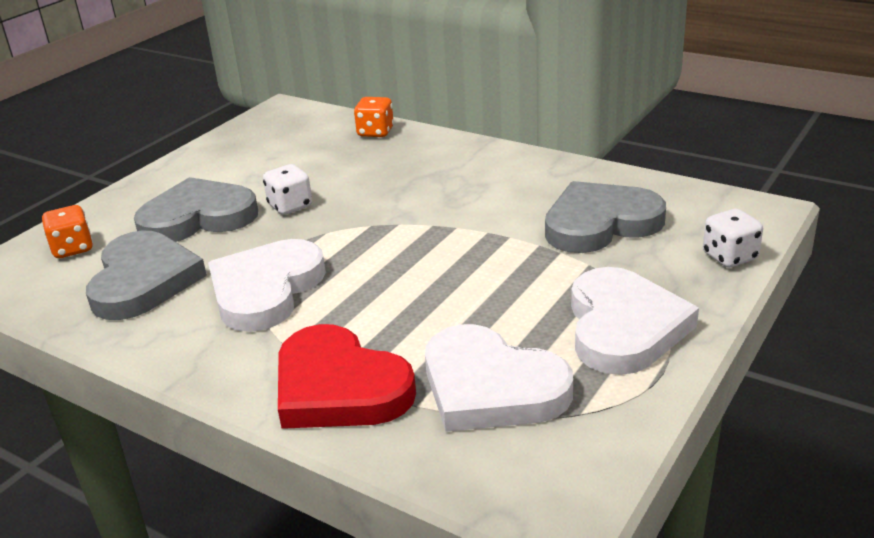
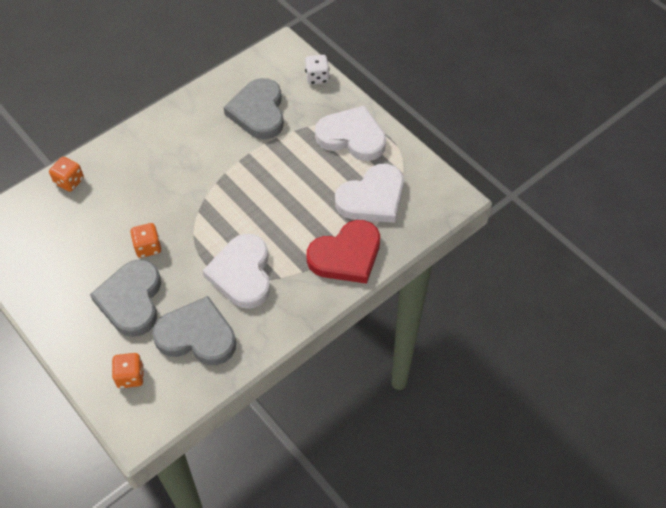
camera: 75 degrees left, 25 degrees up
(266, 290) = (242, 274): white heart -> white heart turned 45 degrees clockwise
(290, 206) = (148, 247): white dice -> orange dice

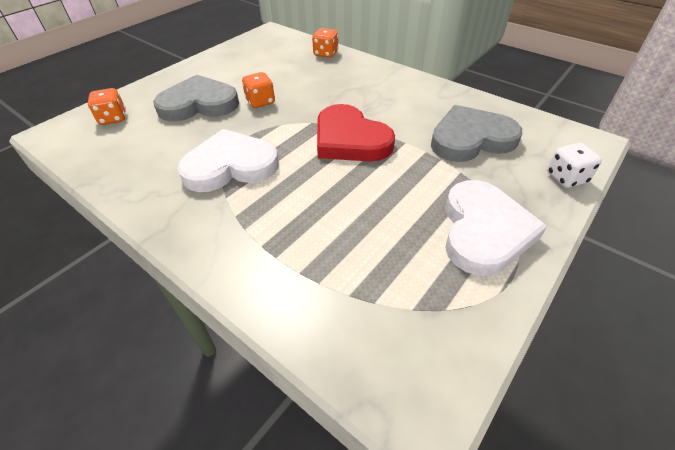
camera: 80 degrees right, 10 degrees down
(197, 335) = (151, 148): grey heart -> none
(346, 255) = (264, 257): red heart -> red heart (350, 139)
(372, 198) = (377, 273): white heart -> none

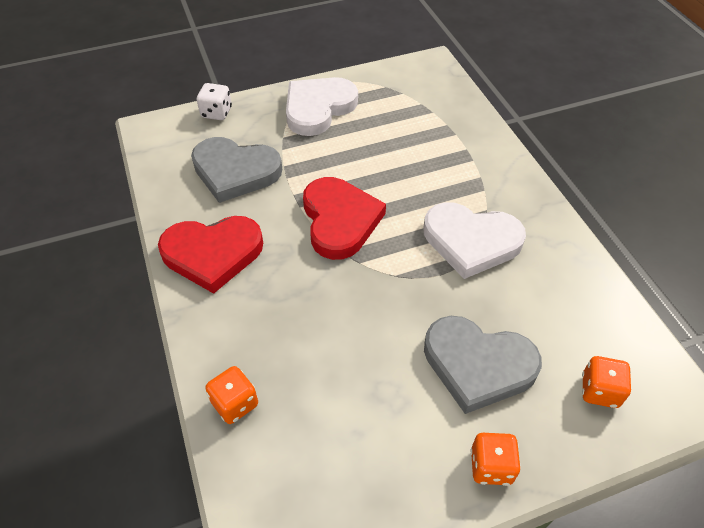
camera: 150 degrees left, 5 degrees up
(260, 102) = (397, 328): orange dice -> orange dice (491, 466)
(413, 92) = (212, 254): none -> red heart

